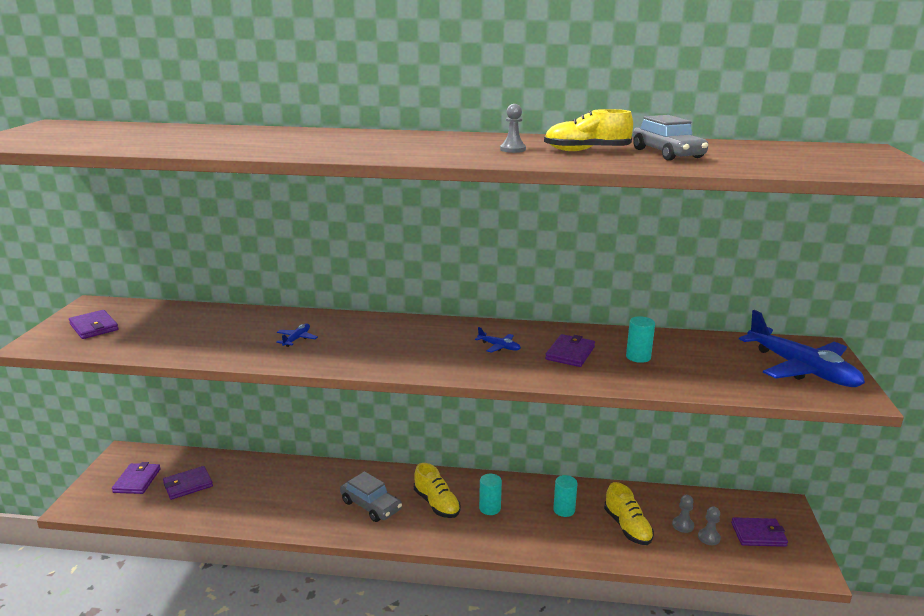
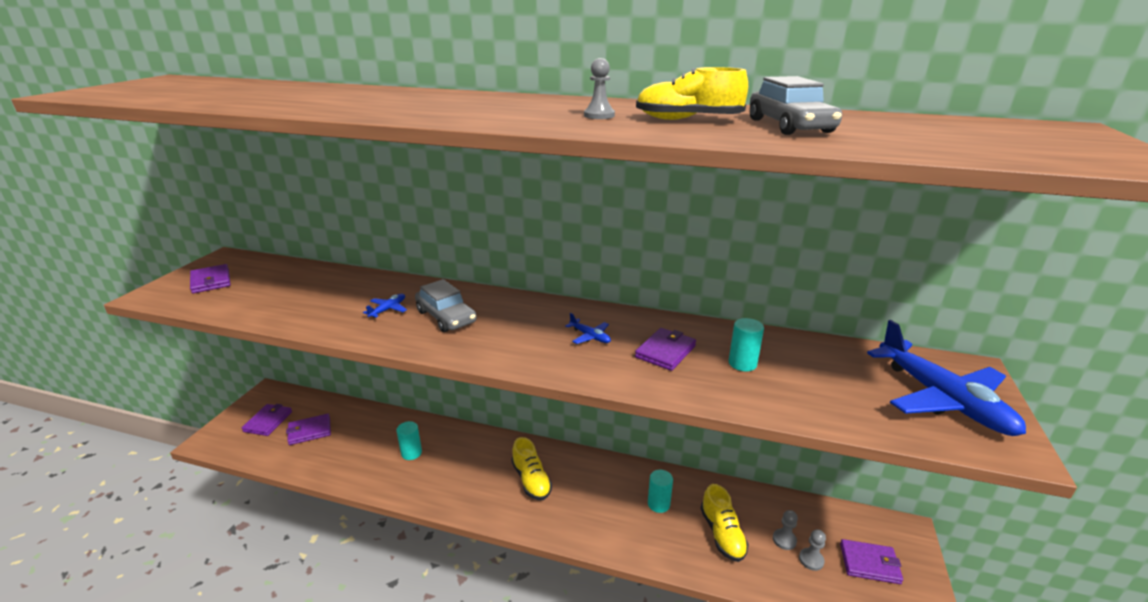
camera: 10 degrees right, 5 degrees up
(371, 505) = (467, 474): grey car -> grey car (446, 317)
(490, 508) = (582, 492): turquoise cylinder -> turquoise cylinder (411, 453)

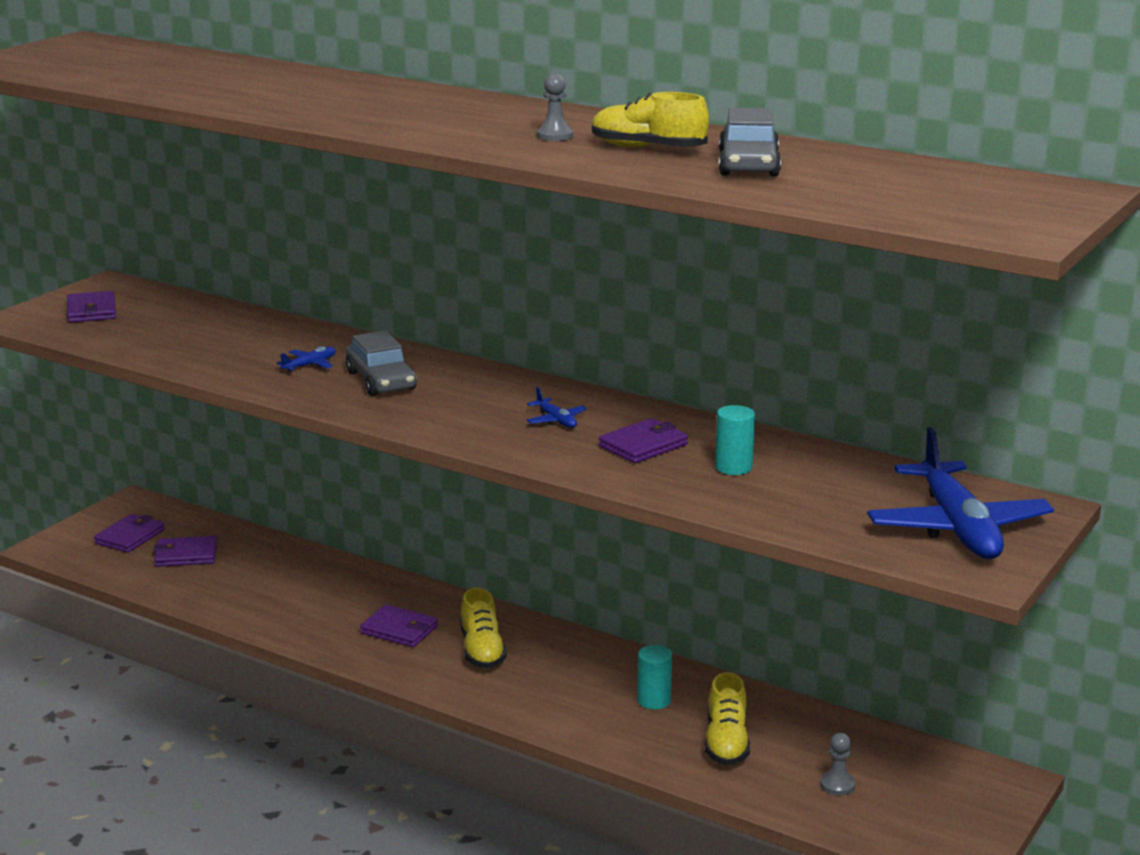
camera: 15 degrees right, 5 degrees down
(411, 453) = (322, 598): turquoise cylinder -> none
(784, 540) = (813, 761): grey pawn -> none
(869, 563) = (921, 801): purple wallet -> purple wallet (399, 630)

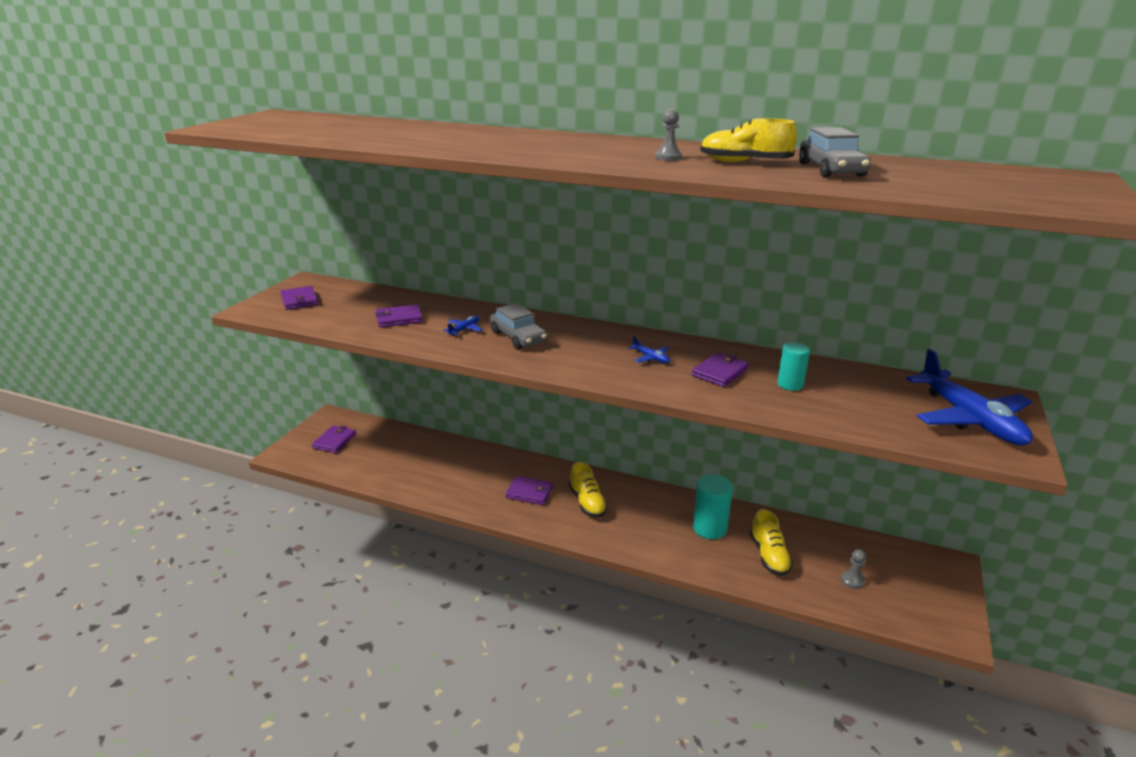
camera: 10 degrees left, 5 degrees up
(186, 555) = (374, 451): purple wallet -> purple wallet (399, 319)
(654, 700) = (709, 528): turquoise cylinder -> turquoise cylinder, size x1.57

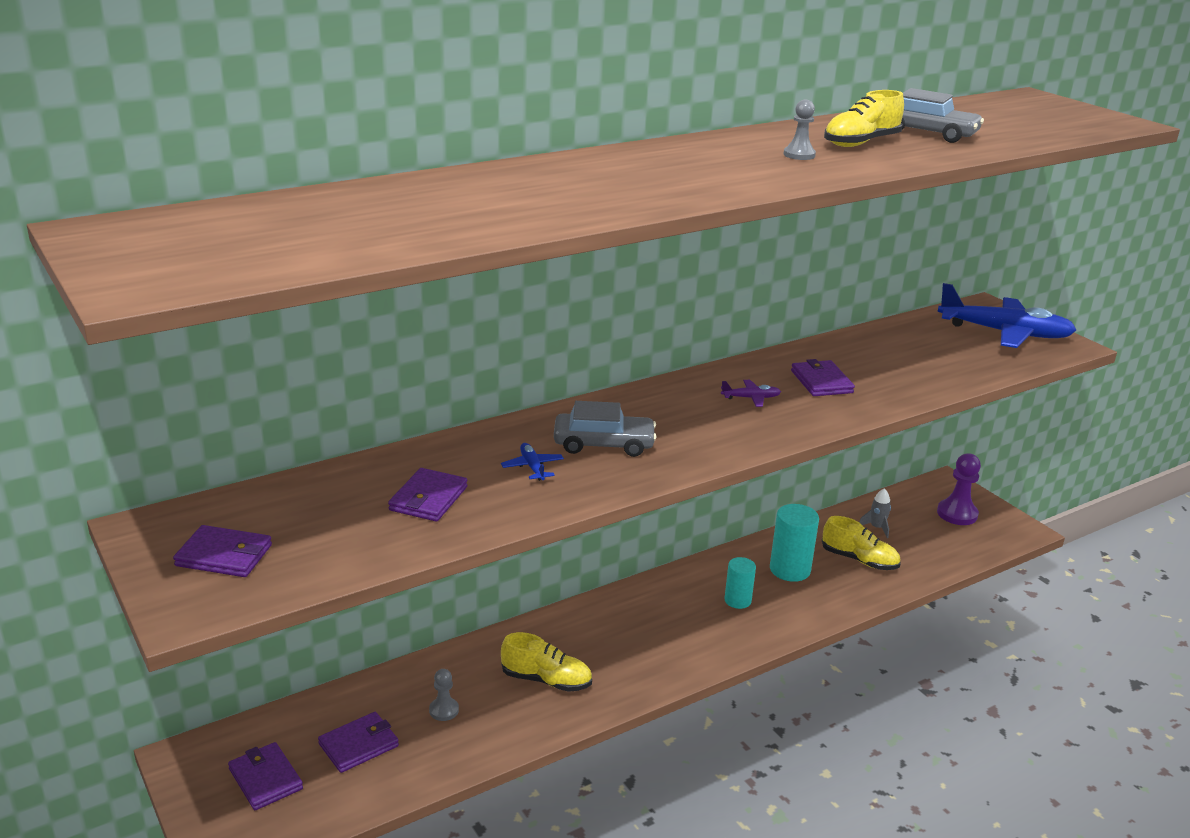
camera: 55 degrees left, 0 degrees up
(529, 492) = (605, 654): purple wallet -> purple wallet (359, 745)
(587, 502) = (669, 622): yellow shoe -> yellow shoe (546, 680)
(651, 358) = (751, 398): blue plane -> purple plane
(790, 384) = (879, 365): turquoise cylinder -> turquoise cylinder (737, 600)
(823, 549) = (876, 528): none -> grey rocket
(852, 580) = (927, 538): grey pawn -> grey pawn (444, 710)
(914, 585) = (957, 514): none -> purple pawn

